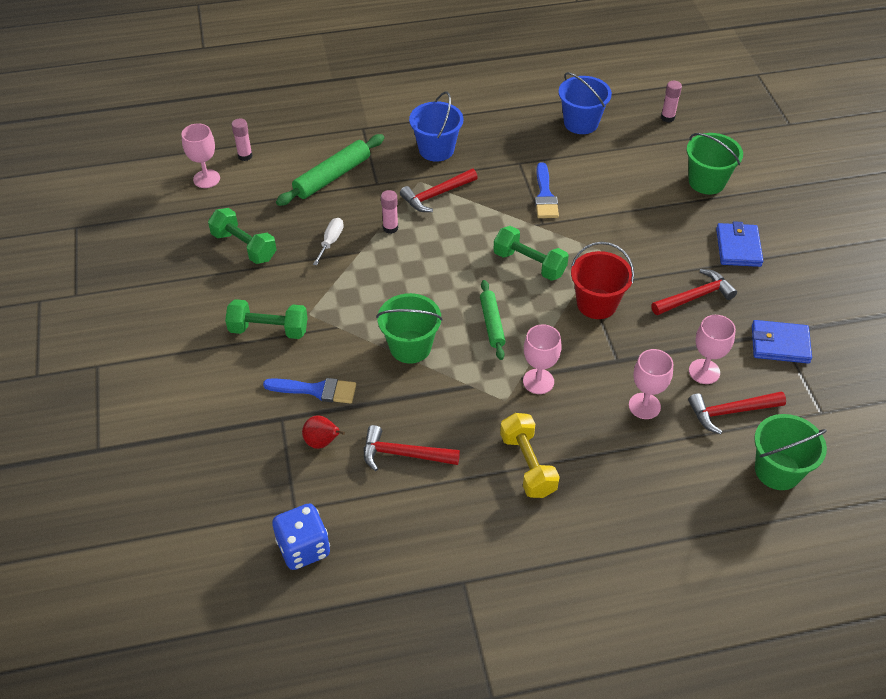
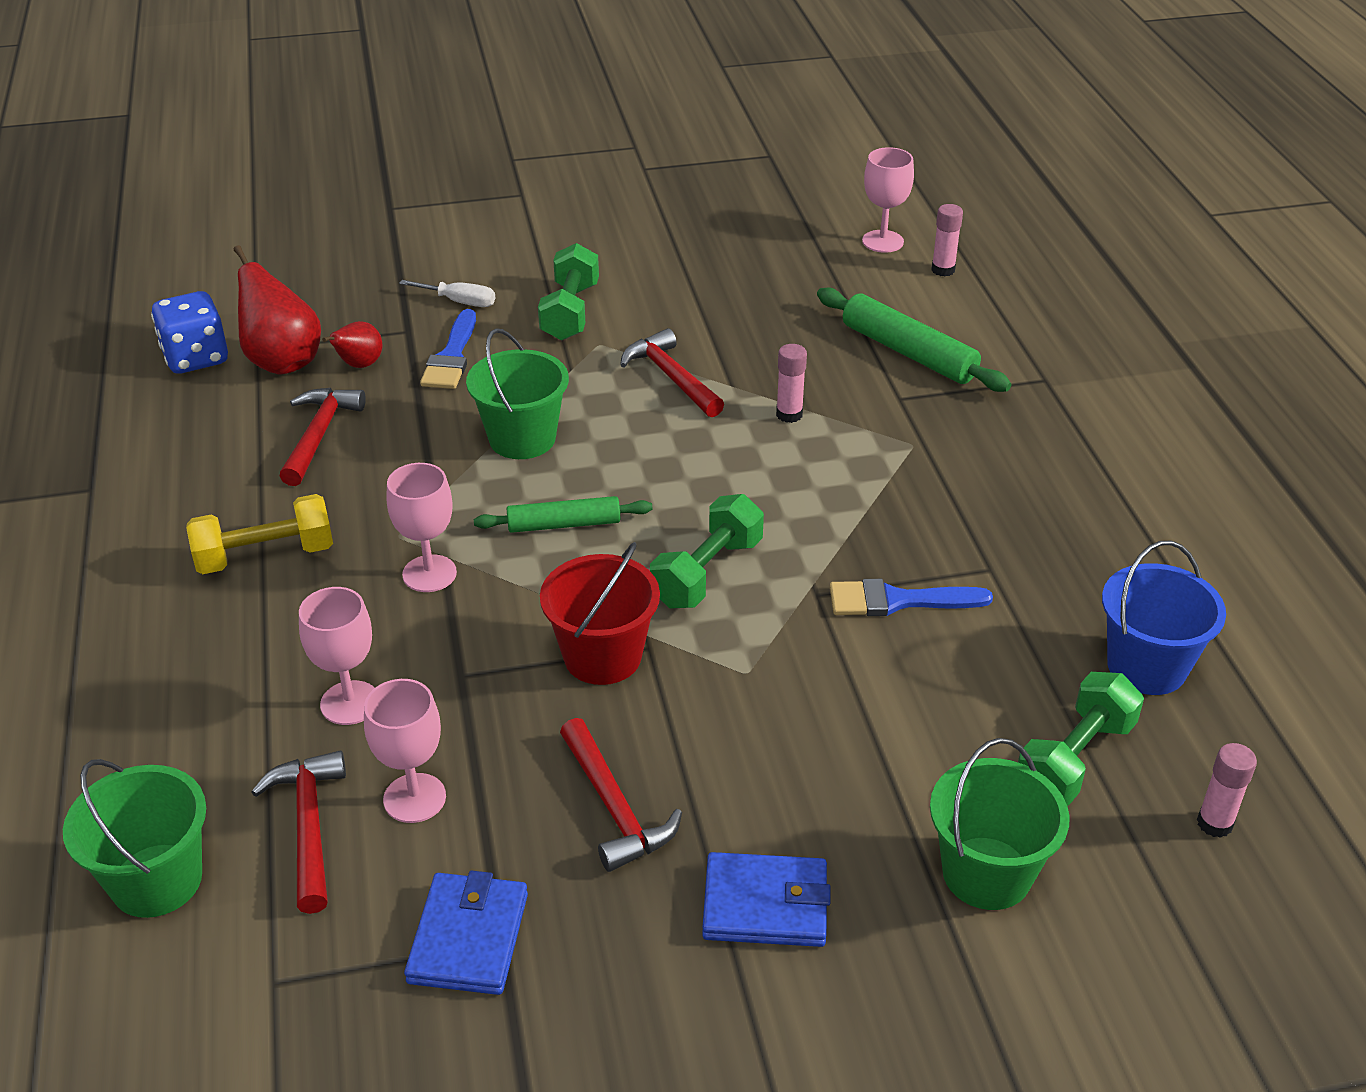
camera: 90 degrees right, 10 degrees down
(244, 246) = (738, 282): green dumbbell -> green dumbbell (1074, 759)
(313, 490) = (282, 361): none -> red pear
(331, 241) = (753, 357): white screwdriver -> white screwdriver (460, 302)
(436, 149) = (1006, 463): blue bucket -> none
(436, 195) = (879, 464): red hammer -> red hammer (671, 377)

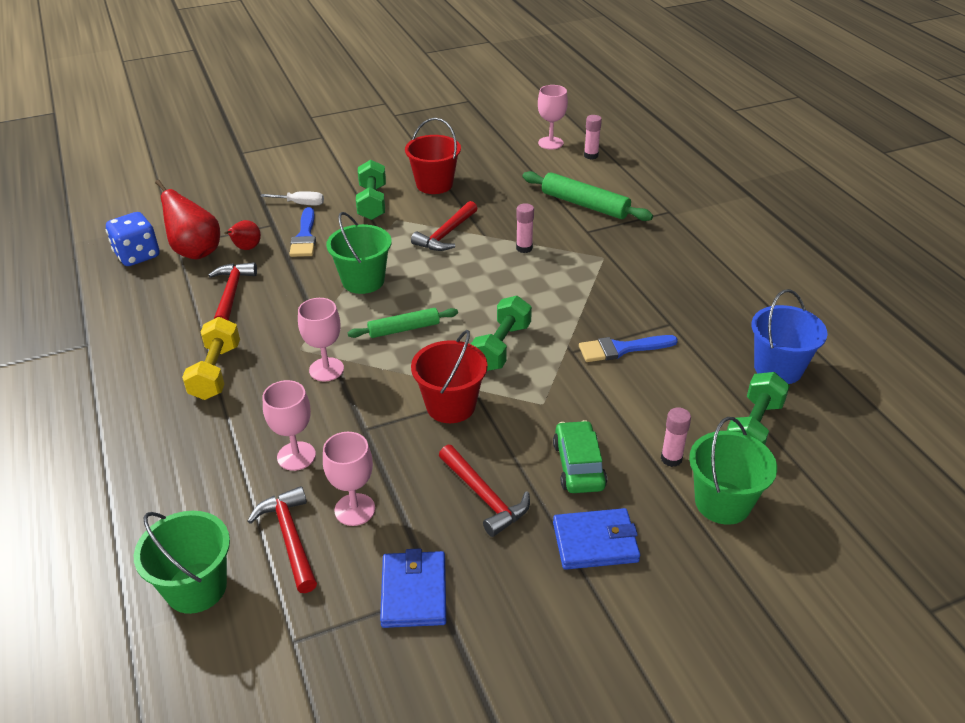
camera: 10 degrees left, 0 degrees up
(265, 556) = (216, 372): yellow dumbbell -> yellow dumbbell turned 60 degrees counterclockwise
(671, 377) = (446, 234): red hammer -> red hammer turned 105 degrees counterclockwise
(675, 292) = (434, 184): none -> red bucket
(774, 780) = (578, 465): none -> green car
(1214, 823) = (845, 453): pink glue stick -> pink glue stick (671, 459)

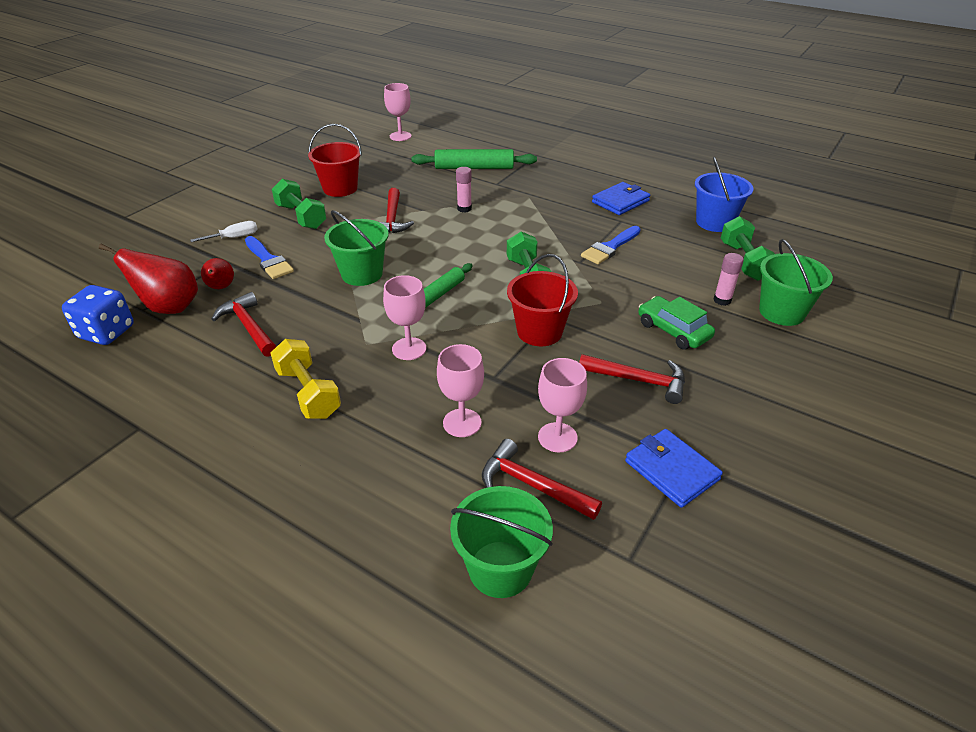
camera: 35 degrees left, 0 degrees up
(591, 156) = (440, 136): pink glue stick -> none
(595, 542) = (742, 373): blue wallet -> blue wallet (620, 201)

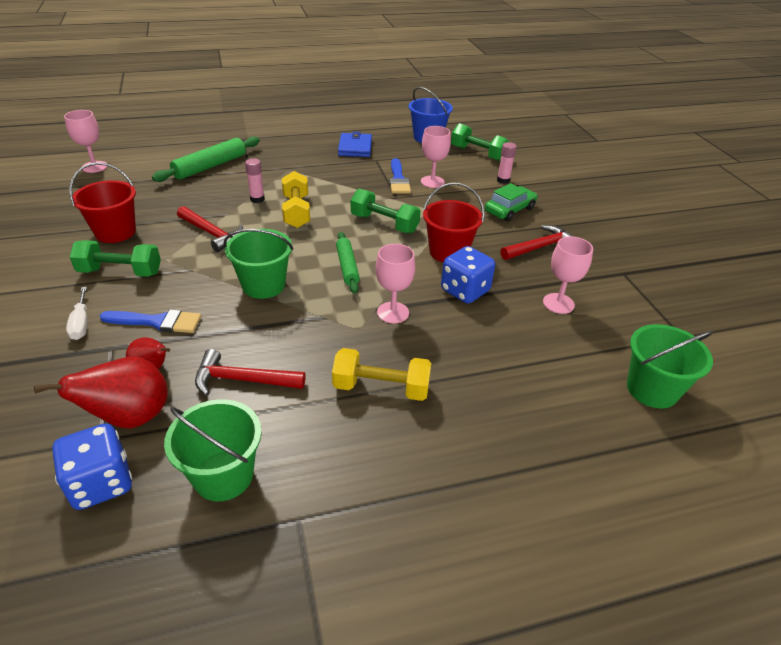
camera: 50 degrees left, 0 degrees up
(234, 237) = (81, 323): white screwdriver -> white screwdriver turned 150 degrees clockwise
(462, 423) = (503, 332): pink goblet -> pink goblet (432, 182)
(476, 232) = (296, 212): none -> yellow dumbbell
(494, 370) = (465, 291): none -> blue dice
(532, 485) = (591, 337): red hammer -> none
(671, 470) = (626, 282): blue wallet -> none
(673, 330) = (509, 210): green car -> green car turned 135 degrees clockwise
(781, 312) = (537, 172): green bucket -> green bucket (223, 475)

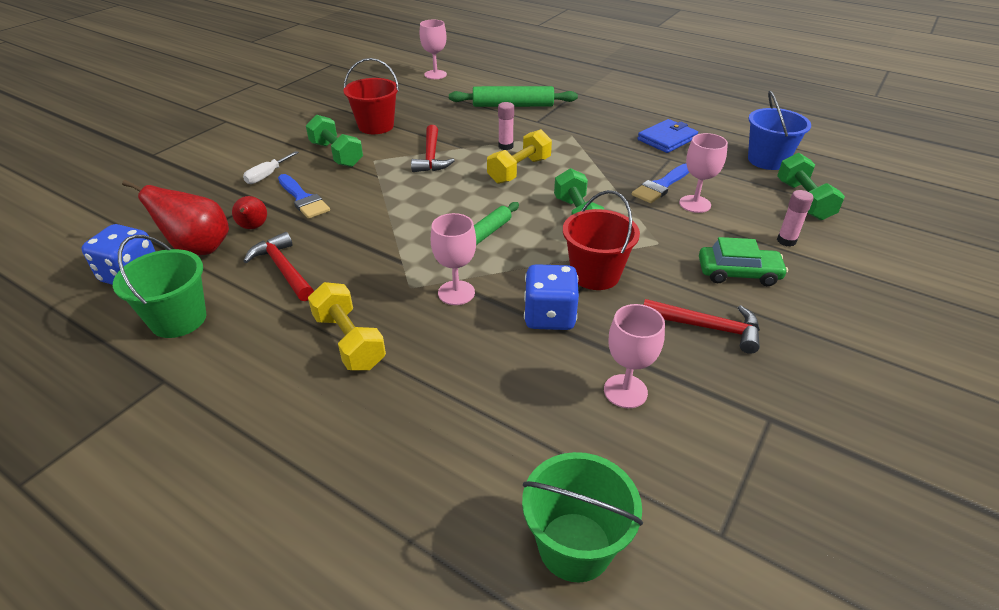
camera: 50 degrees right, 0 degrees up
(263, 285) = (402, 213): green bucket -> none

